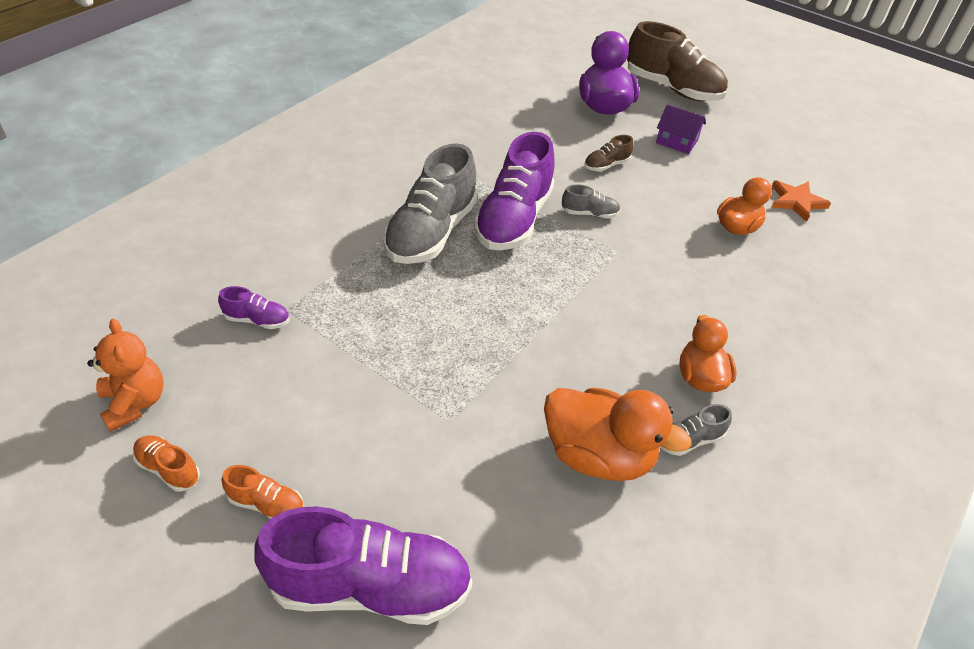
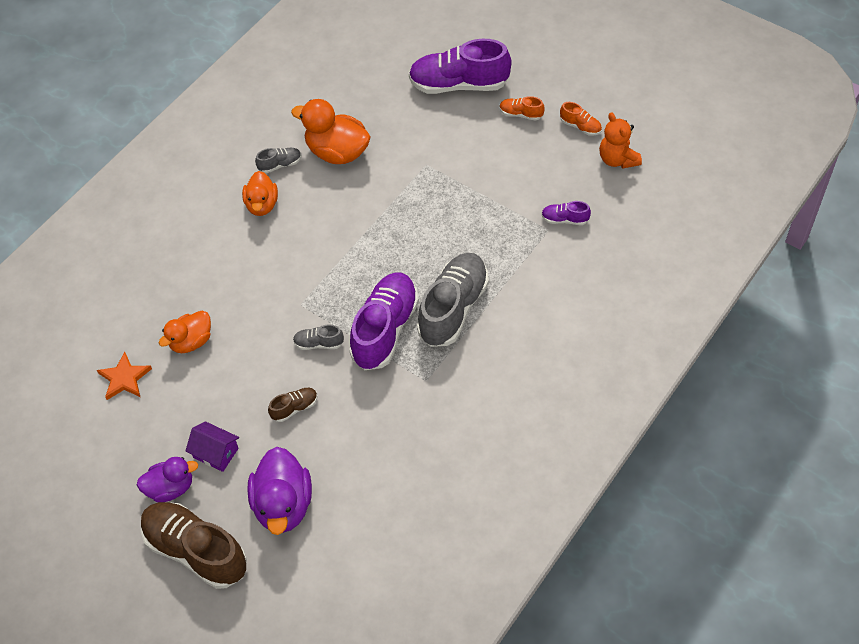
camera: 175 degrees left, 10 degrees up
(710, 124) = (170, 488): none -> purple duck

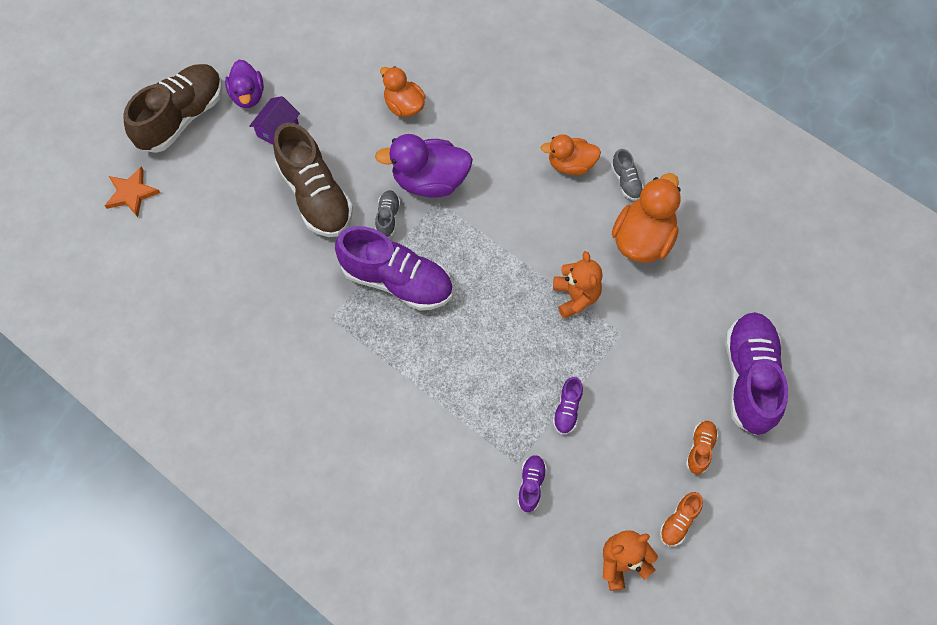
camera: 90 degrees right, 10 degrees up
(124, 378) = (369, 53): orange star -> orange star (131, 193)
(283, 505) = (213, 186): purple duck -> purple duck (430, 181)
(294, 408) = (315, 195): brown shoe -> brown shoe, size x2.25
(394, 196) = (575, 297): none -> orange teddy bear
(453, 308) = (416, 350): grey shoe -> none
(497, 198) = (567, 410): none -> purple shoe

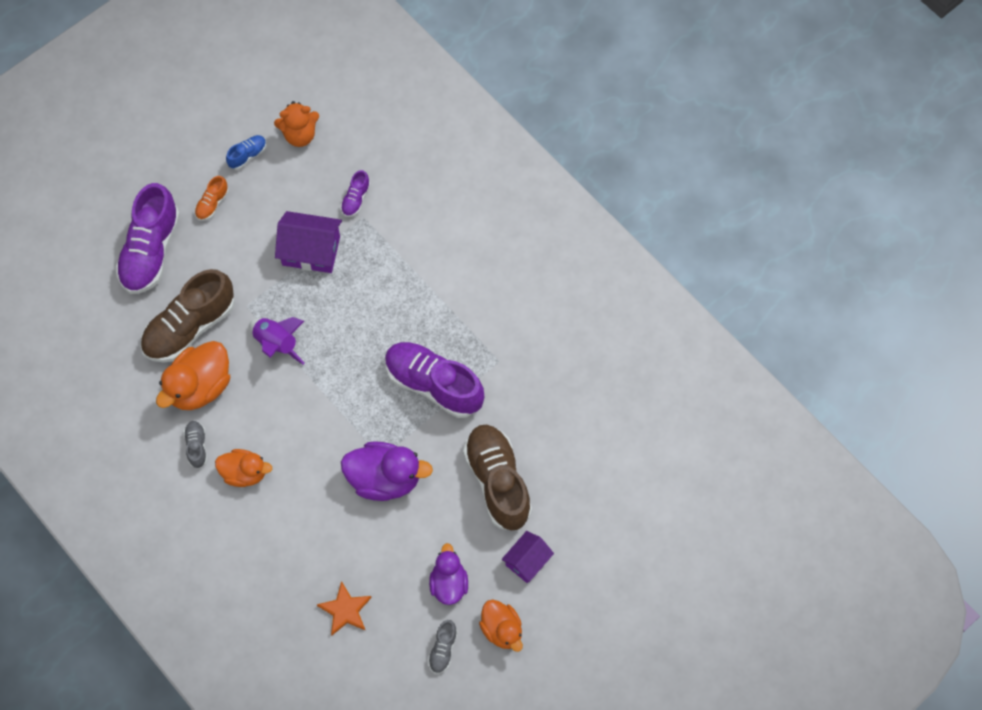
camera: 170 degrees left, 0 degrees up
(131, 193) = (676, 514): orange star -> orange star (345, 610)
(182, 117) = (624, 592): brown shoe -> brown shoe (190, 327)
(248, 95) = (554, 607): purple duck -> purple duck (448, 583)
(388, 217) = (432, 447): grey shoe -> grey shoe (443, 649)
(404, 106) = (395, 567): orange duck -> orange duck (502, 630)
(567, 410) = (311, 251): purple shoe -> purple house
(575, 297) = (277, 344): orange teddy bear -> purple rocket
(678, 522) = (247, 155): orange shoe -> blue shoe

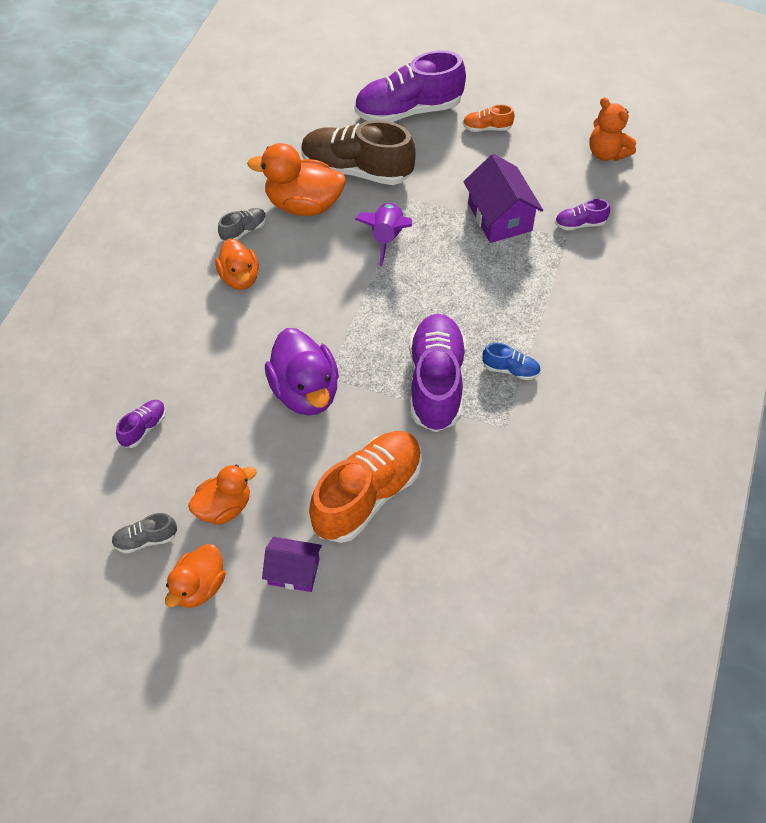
camera: 60 degrees right, 10 degrees down
(247, 155) = (554, 128): blue shoe -> blue shoe (510, 370)
(345, 610) = (144, 428): orange star -> purple shoe
(448, 583) = (224, 507): purple duck -> orange duck
(497, 482) = (367, 495): brown shoe -> orange shoe

